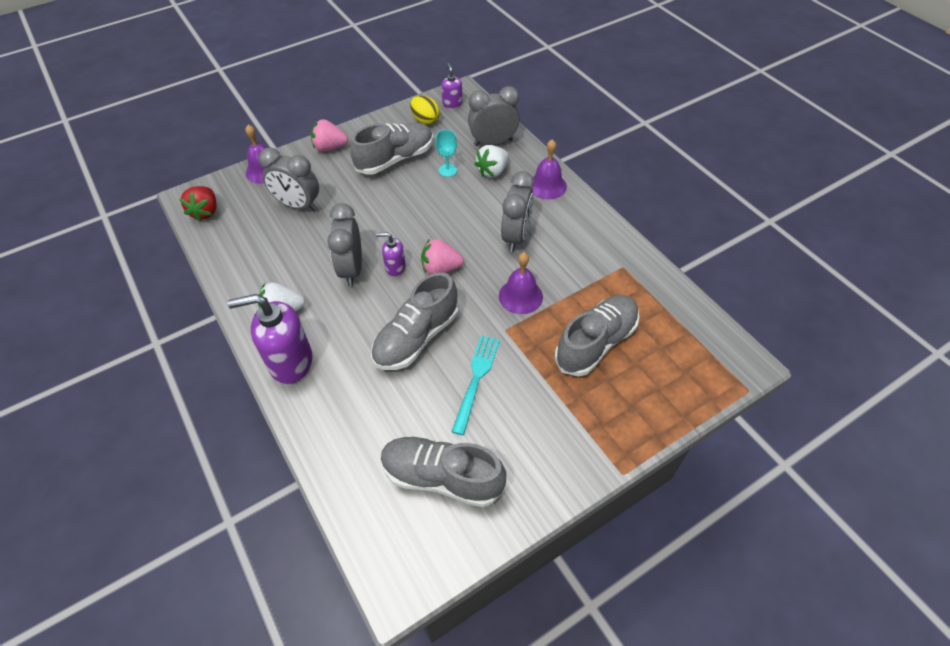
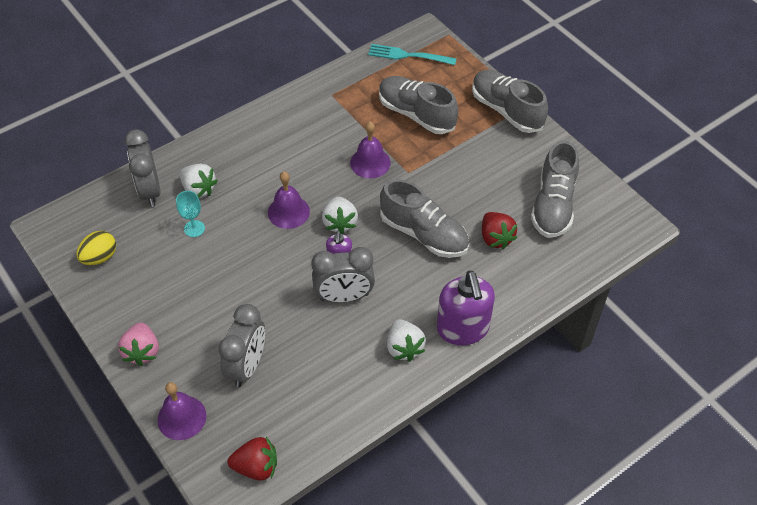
camera: 95 degrees left, 0 degrees up
(395, 159) = (171, 279): grey shoe -> grey shoe (506, 110)
(400, 406) = (495, 238): none -> red strawberry
(441, 268) = (340, 223): pink strawberry -> white strawberry
(452, 103) = (69, 233): purple soap dispenser -> none
(476, 379) = (462, 189): turquoise fork -> turquoise fork (408, 55)
(516, 237) = (296, 167): grey clock -> none
(547, 185) = (224, 145): purple bell -> purple bell (288, 212)

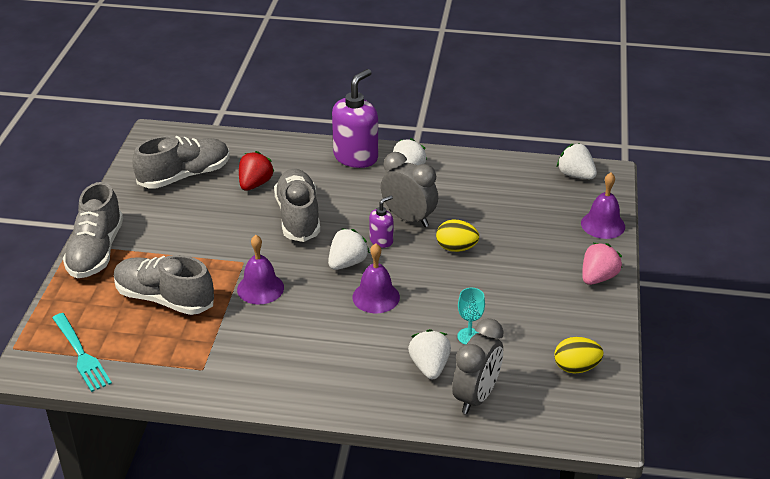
camera: 135 degrees left, 15 degrees down
(247, 366) = (526, 224): grey clock -> none
(256, 467) = (575, 175): red strawberry -> white strawberry
(277, 296) = (456, 248): none -> yellow egg
(416, 114) = (164, 299): grey shoe -> grey shoe turned 120 degrees clockwise

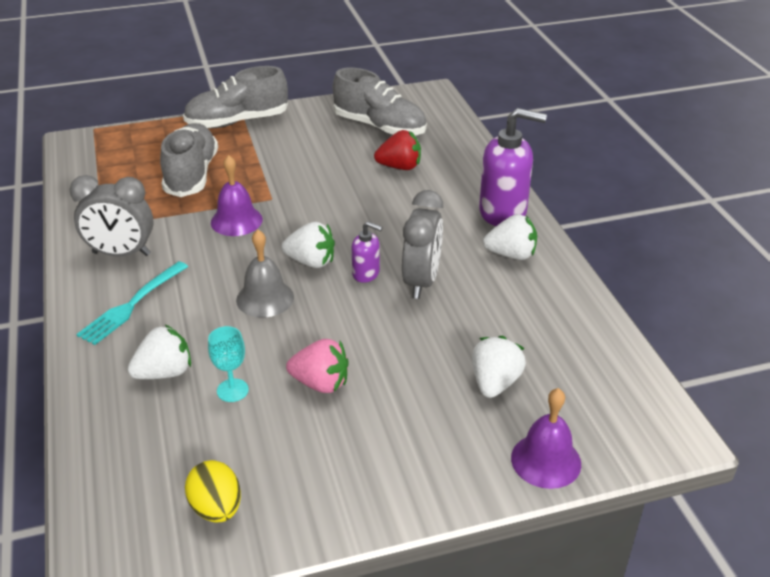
camera: 65 degrees right, 0 degrees up
(81, 354) = (97, 160): turquoise fork -> turquoise fork (132, 305)
(298, 217) = (366, 208): grey shoe -> none
(376, 297) = (265, 298): purple bell -> grey bell
(456, 248) = (392, 334): yellow egg -> none
(476, 396) = (126, 426): grey clock -> grey clock (121, 254)
(575, 175) = (638, 402): white strawberry -> white strawberry (494, 383)
(598, 277) = (420, 485): pink strawberry -> pink strawberry (320, 383)

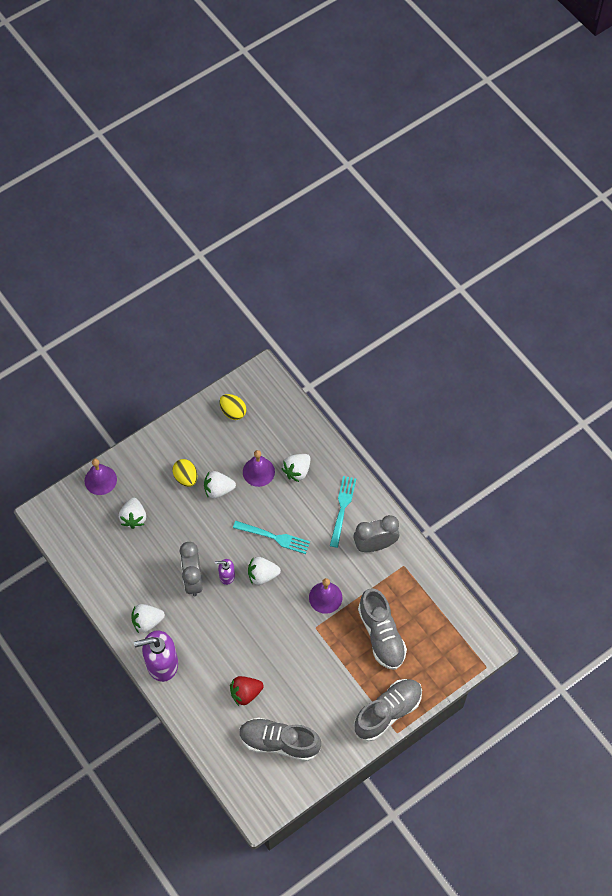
camera: 160 degrees right, 25 degrees up
(232, 390) = (258, 471): turquoise goblet -> purple bell
(265, 298) = (274, 537): grey bell -> turquoise fork
(320, 383) = (218, 489): pink strawberry -> white strawberry
(372, 418) = (186, 477): none -> yellow egg

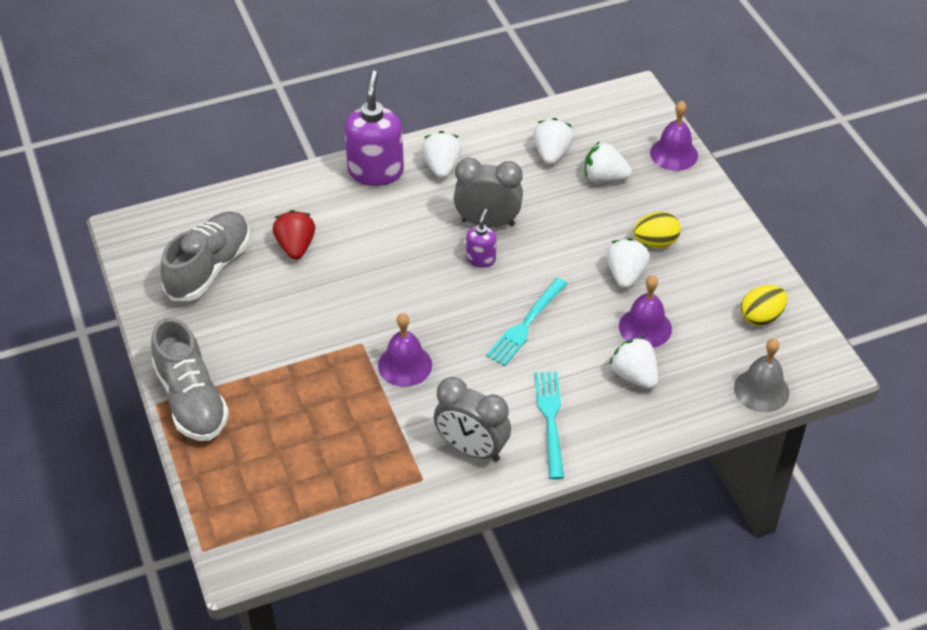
camera: 105 degrees right, 15 degrees down
(262, 575) = (468, 299): white strawberry -> white strawberry (551, 154)
(288, 405) = (761, 390): none -> grey bell
(342, 509) = (550, 420): turquoise fork -> turquoise fork turned 120 degrees counterclockwise
(375, 545) = (472, 449): grey clock -> grey clock turned 120 degrees clockwise
(381, 635) = (316, 421): grey shoe -> none

